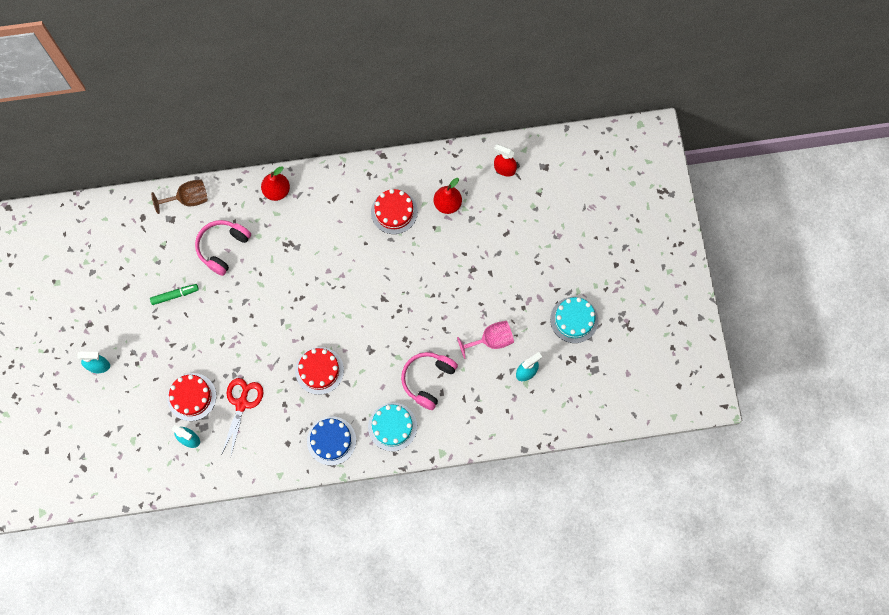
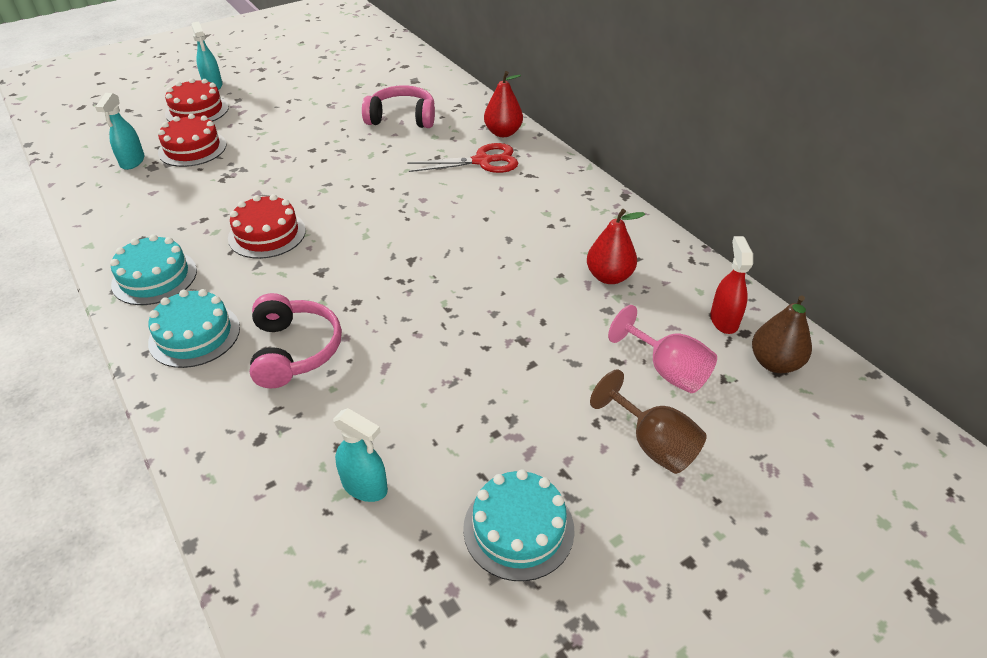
camera: 65 degrees right, 30 degrees down
(175, 295) = (322, 105): green marker -> none
(188, 199) = (446, 84): brown goblet -> brown goblet (653, 444)
(242, 403) = (194, 185): red scissors -> red scissors (482, 161)
(331, 440) = (154, 277): blue cake -> turquoise cake
(394, 212) = (552, 229): red cake -> red cake (197, 110)
(428, 380) = (294, 350): pink headphones -> pink headphones turned 75 degrees clockwise
(491, 340) = (406, 409): pink goblet -> pink goblet (667, 370)
(540, 165) = (774, 363): none -> brown pear

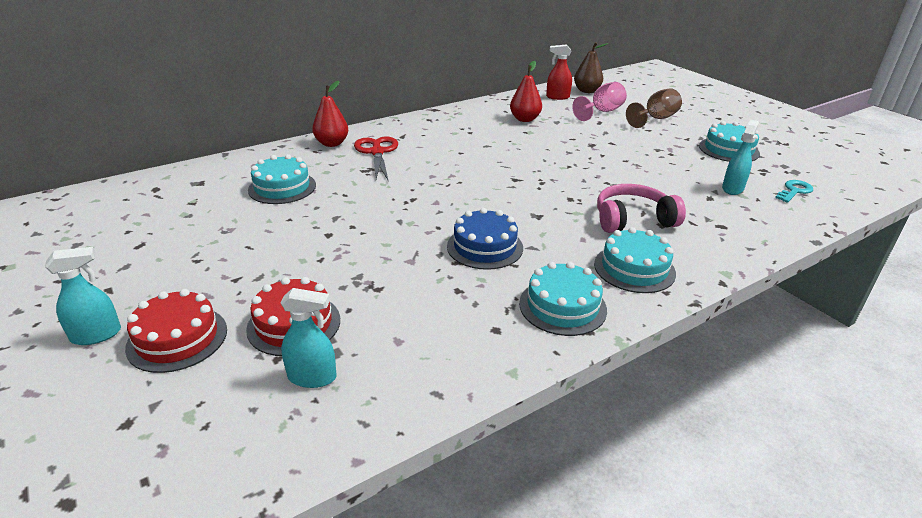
camera: 90 degrees left, 10 degrees down
(267, 234) = (485, 247): red cake -> blue cake
(346, 581) = (794, 191): none -> turquoise key
(402, 118) = (282, 187): pink headphones -> turquoise cake

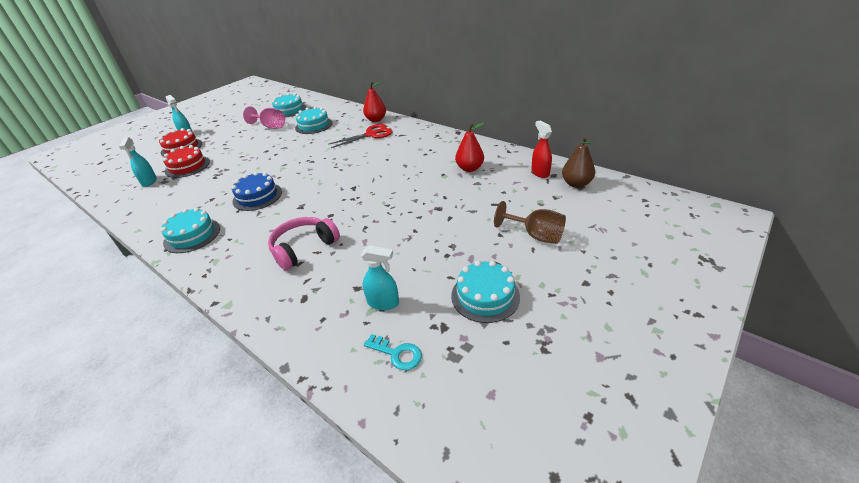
camera: 75 degrees right, 5 degrees up
(602, 112) = (524, 201): pink goblet -> pink goblet (270, 126)
(633, 220) = (304, 248): pink headphones -> pink headphones turned 105 degrees counterclockwise
(634, 268) = (234, 257): turquoise cake -> turquoise cake (289, 110)

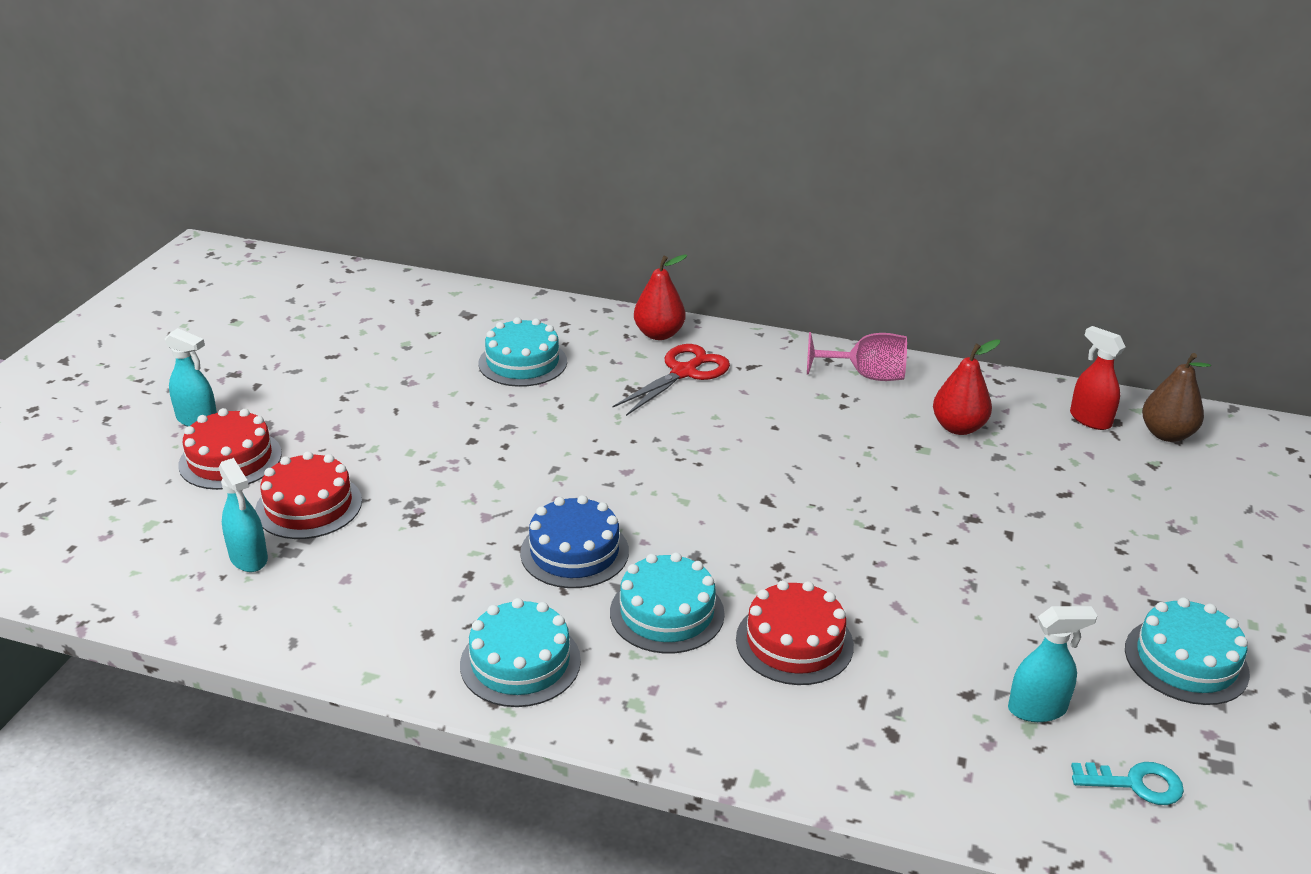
camera: 25 degrees left, 5 degrees down
(270, 126) = (412, 376): pink goblet -> pink goblet (866, 376)
(289, 110) = (413, 327): turquoise cake -> turquoise cake (667, 613)
(304, 248) = (794, 642): pink headphones -> red cake
(535, 235) = (1178, 542): brown goblet -> none

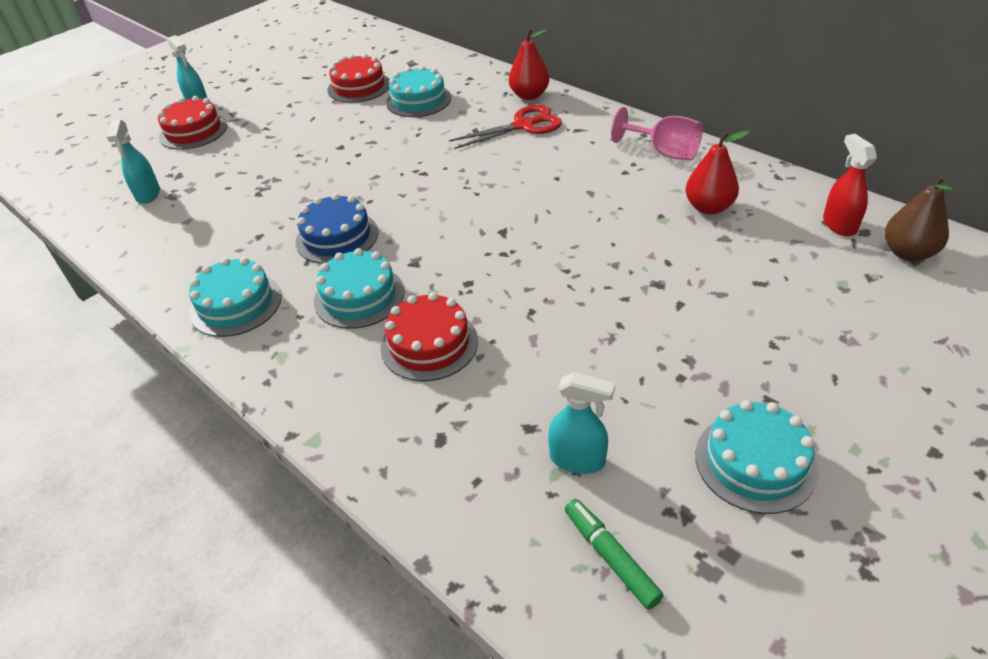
camera: 30 degrees right, 10 degrees up
(309, 506) = (209, 169): red cake -> red cake (359, 87)
(1135, 783) = (610, 557): turquoise key -> green marker

